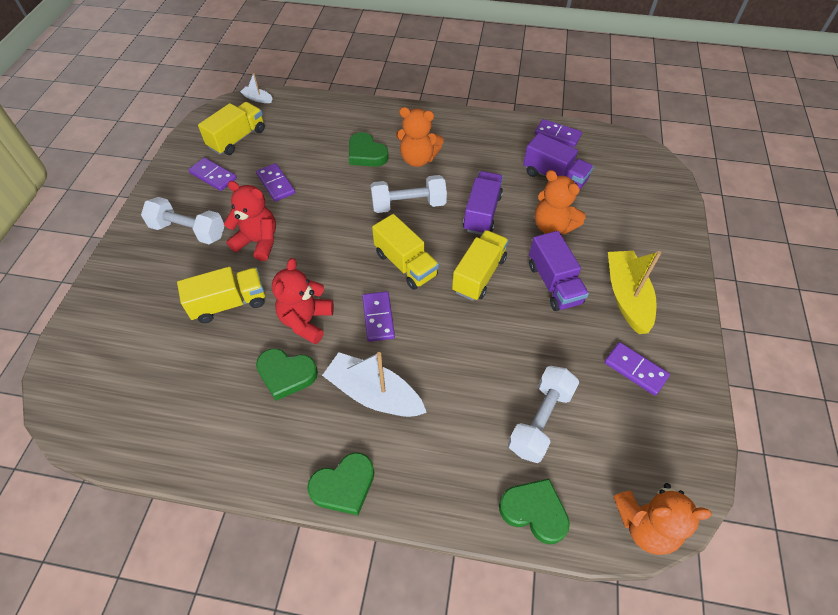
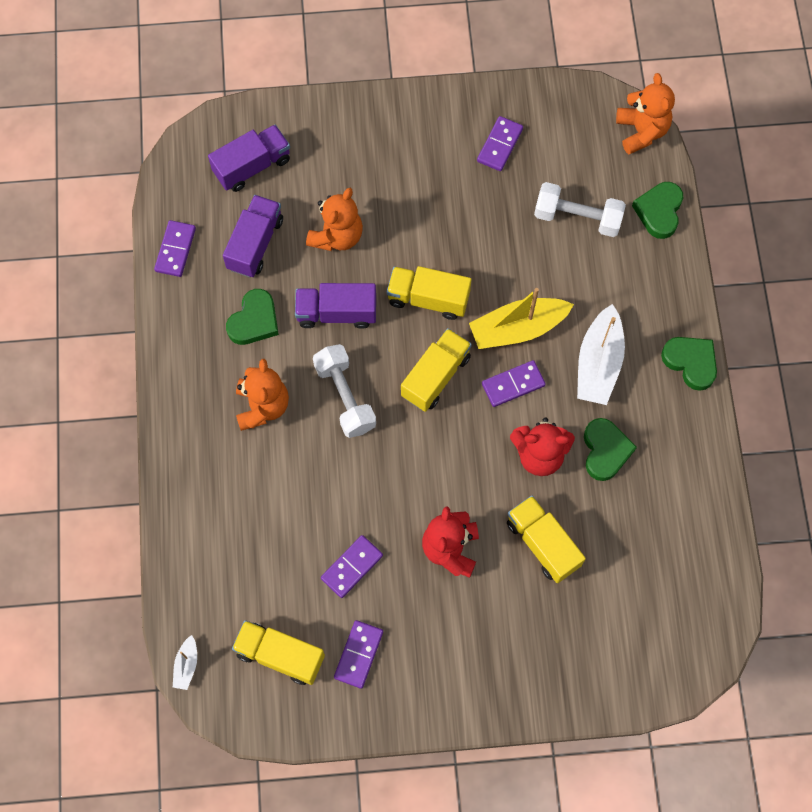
camera: 105 degrees left, 15 degrees up
(188, 231) = (457, 640): white dumbbell -> none
(366, 154) = (268, 473): green heart -> green heart (254, 321)
(554, 283) = (418, 225): purple truck -> purple truck (252, 166)
(627, 297) = (416, 157): yellow boat -> yellow boat (517, 328)

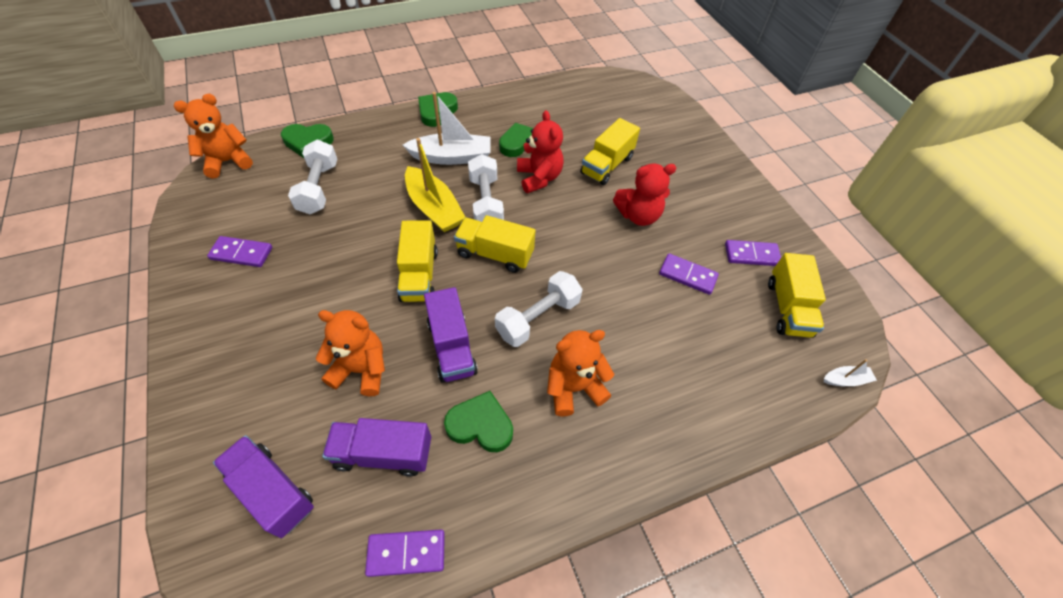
camera: 110 degrees left, 15 degrees down
(513, 385) = (486, 202): purple domino -> white dumbbell

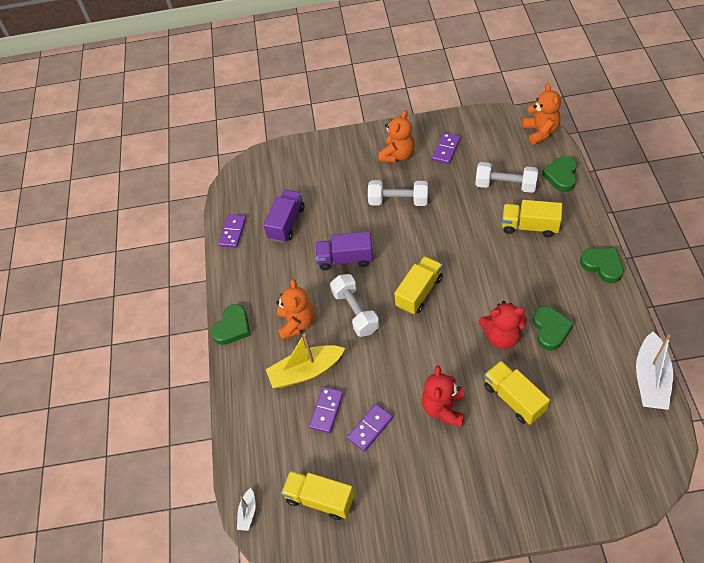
camera: 115 degrees right, 0 degrees up
(272, 491) = (282, 178): purple truck -> none
(361, 369) = (341, 213): orange teddy bear -> orange teddy bear (398, 155)
(419, 275) = (408, 244): yellow truck -> yellow truck (529, 226)
(434, 208) = (474, 256): yellow boat -> yellow boat (306, 371)
(452, 157) = (535, 272): white boat -> white boat (650, 379)
(480, 425) = (288, 269): green heart -> green heart (232, 327)
(486, 202) = (475, 292): white dumbbell -> white dumbbell (398, 201)
(751, 255) = (381, 493): purple domino -> purple domino (326, 410)

